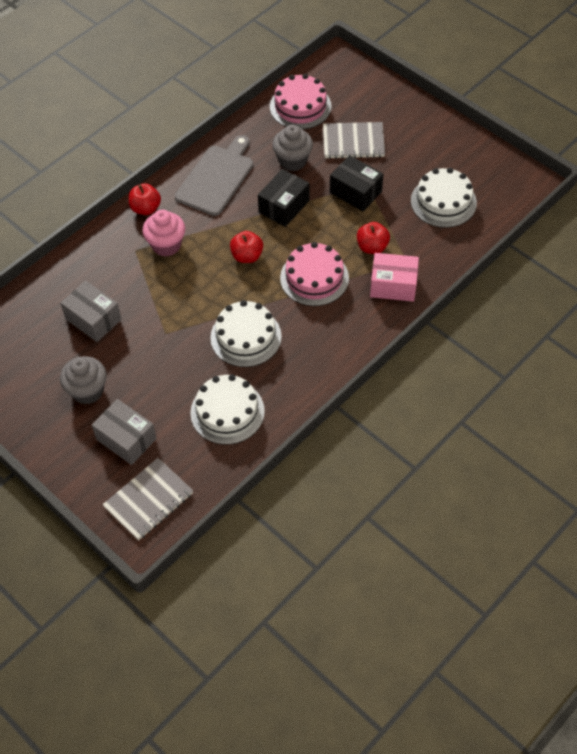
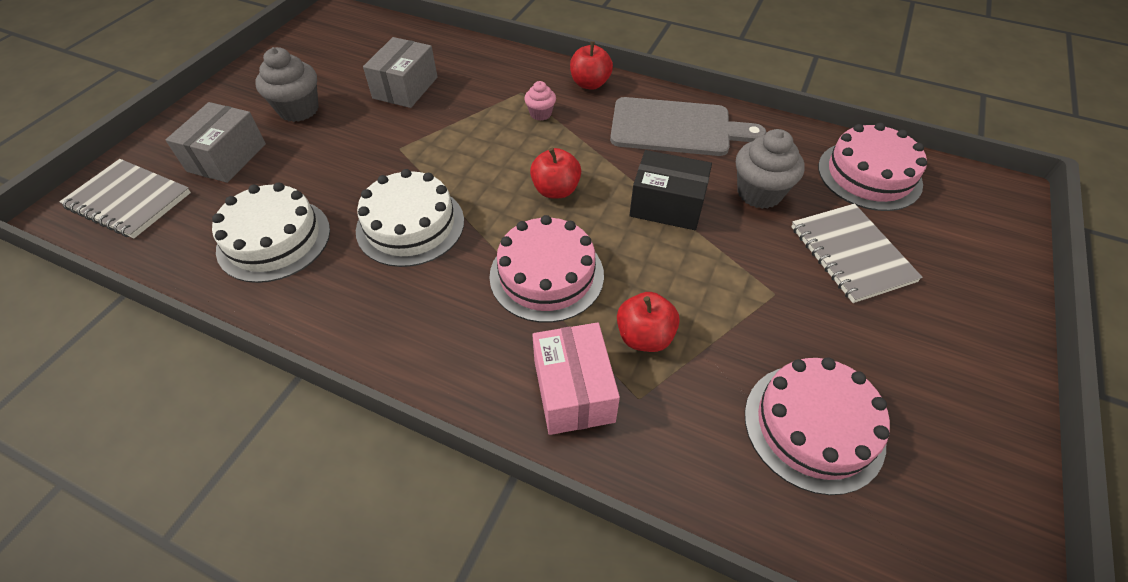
camera: 70 degrees right, 5 degrees down
(166, 245) = (540, 114): pink cupcake -> pink cupcake, size x0.55
(355, 192) = (749, 283): black box -> none
(443, 202) = (813, 426): white cake -> pink cake

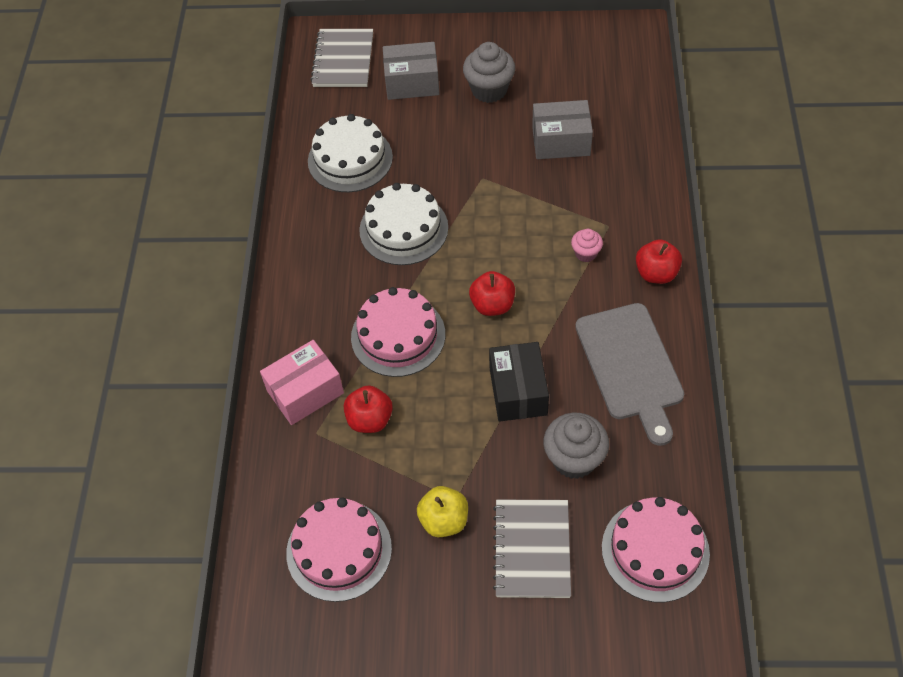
camera: 70 degrees right, 5 degrees up
(799, 312) = (444, 520): none -> yellow apple
(851, 254) = (531, 549): grey notebook -> grey notebook turned 45 degrees counterclockwise

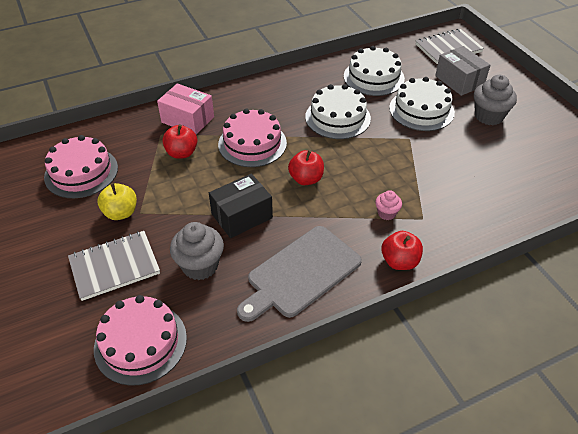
camera: 60 degrees right, 10 degrees down
(441, 143) = (421, 110): none -> white cake
(561, 141) = (478, 166): grey box -> none

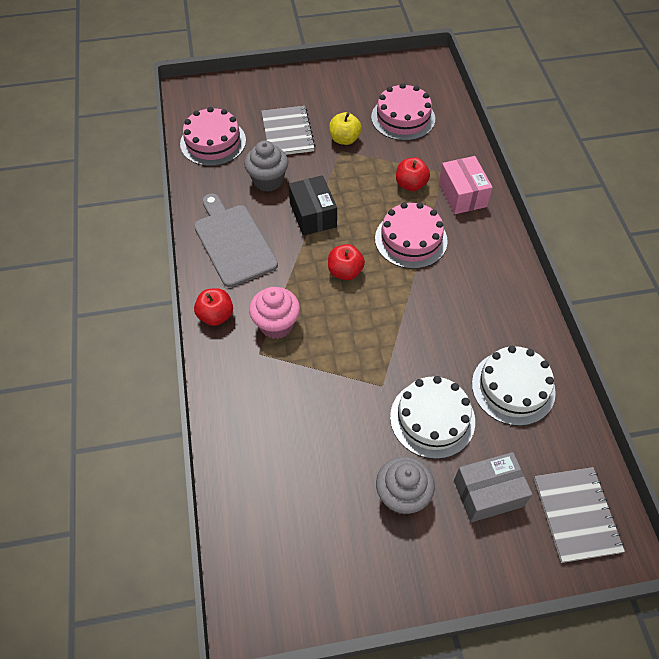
camera: 105 degrees right, 10 degrees up
(188, 119) = (462, 194): pink box -> pink box turned 60 degrees counterclockwise
(337, 117) = (437, 325): white cake -> none
(386, 213) = (276, 324): pink cupcake -> pink cupcake, size x1.83

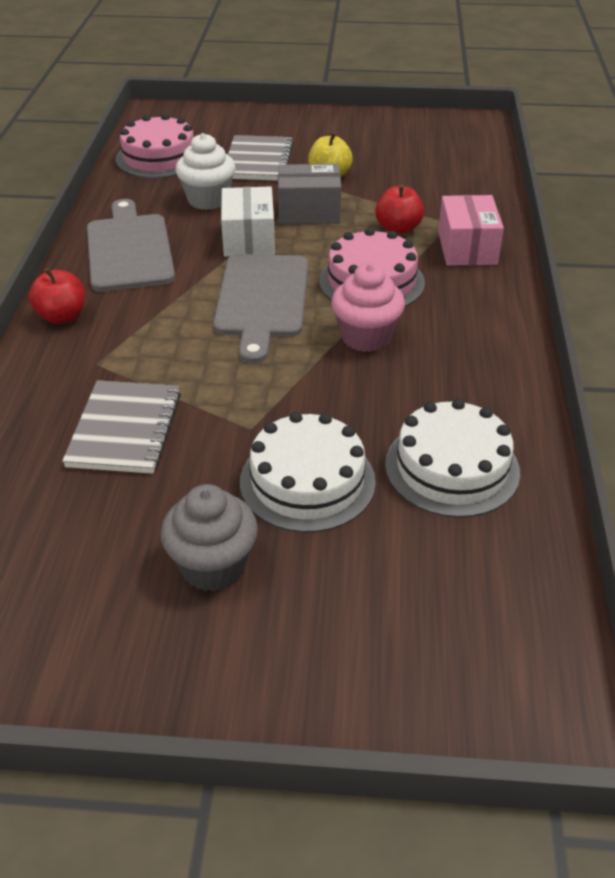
camera: 15 degrees right, 15 degrees down
(268, 181) = (208, 200): grey cupcake -> white cupcake
(276, 324) = (137, 338): pink cupcake -> pink cupcake (366, 337)
(313, 215) = (249, 239): black box -> white box
(345, 272) = (262, 300): red apple -> grey cutting board
(403, 118) = (418, 166): pink cake -> none
(488, 493) = (353, 592): grey box -> grey box (309, 211)
(576, 515) = (492, 654): grey notebook -> grey notebook (125, 429)

